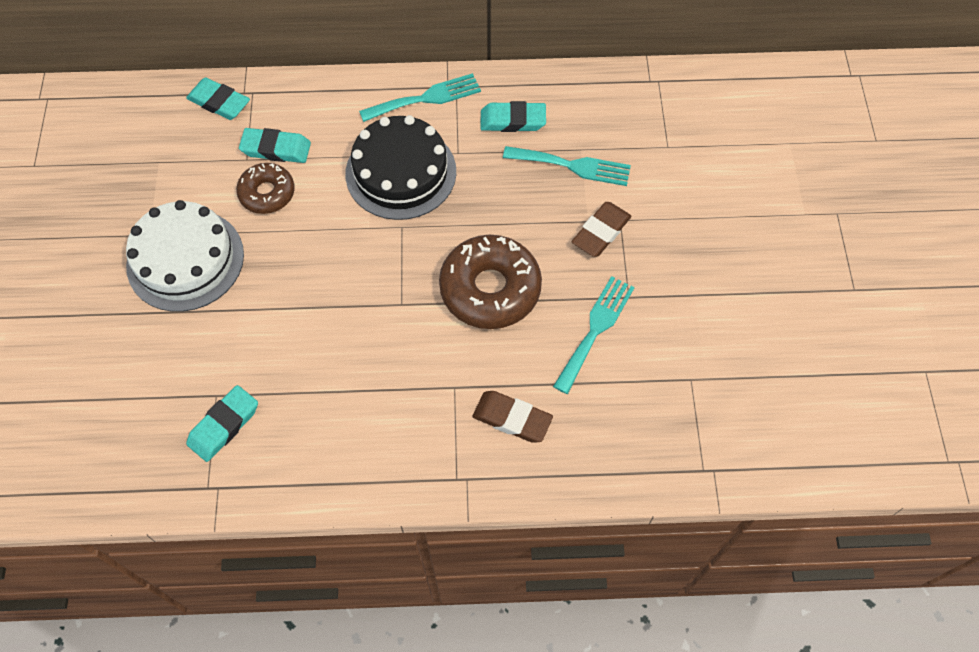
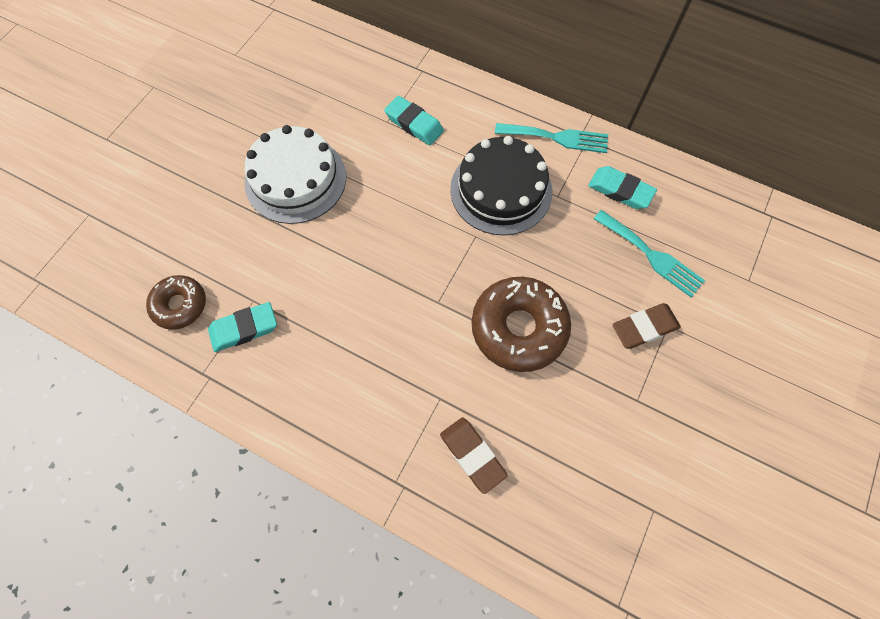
camera: 30 degrees right, 5 degrees up
(219, 102) = (393, 67): turquoise eraser -> none
(267, 193) = (386, 156): brown donut -> brown donut (180, 305)
(595, 329) = (591, 414): turquoise fork -> none

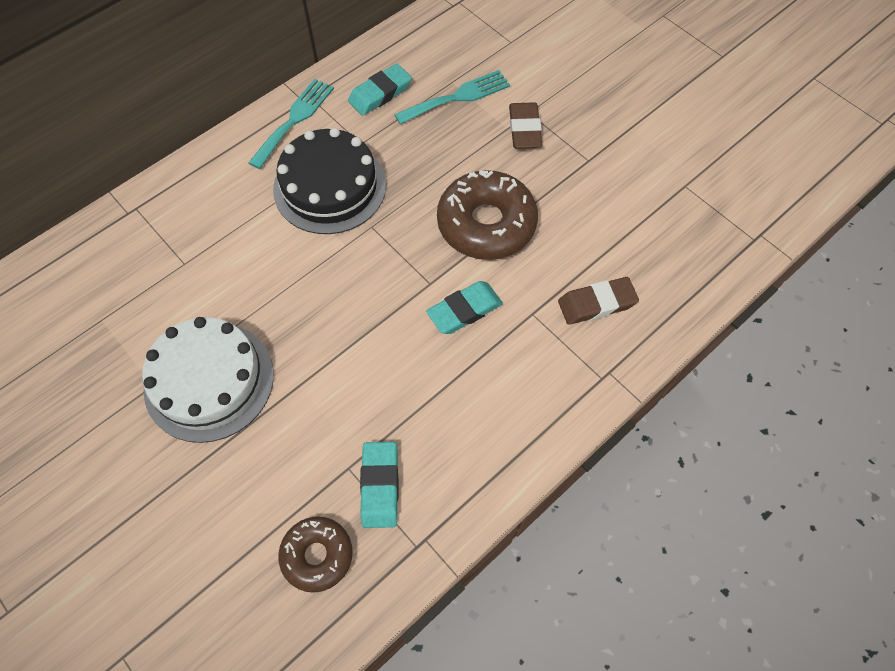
camera: 70 degrees left, 5 degrees down
(414, 124) = (203, 238): turquoise eraser -> turquoise eraser (464, 310)

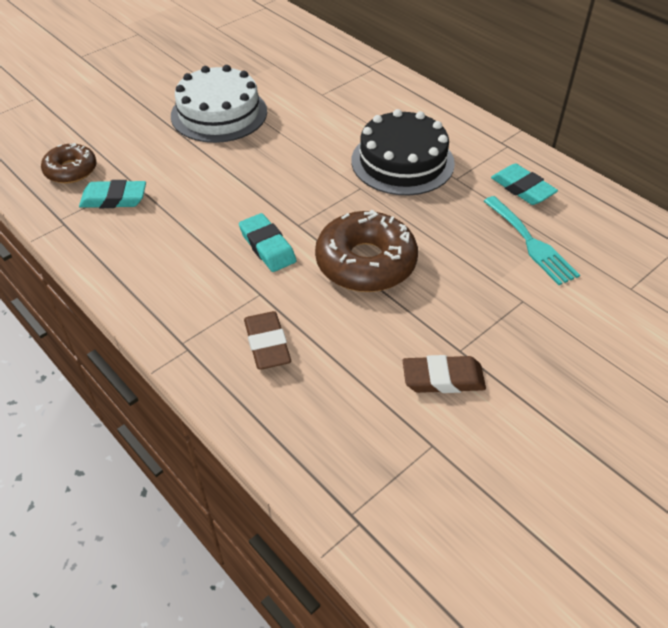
camera: 90 degrees right, 15 degrees down
(294, 120) = (477, 138): turquoise fork -> none
(524, 129) = (496, 295): brown eraser -> brown eraser (443, 378)

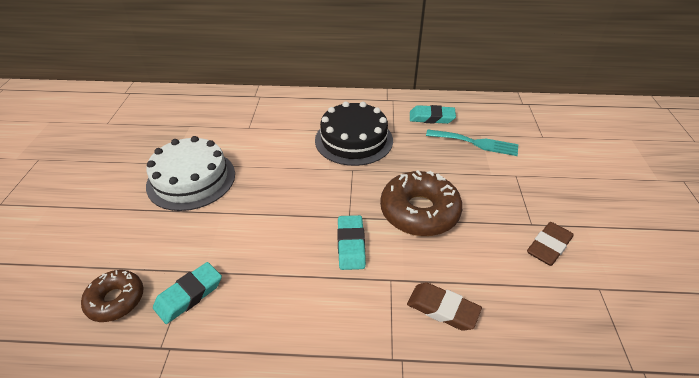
camera: 45 degrees left, 5 degrees down
(267, 246) = (351, 245): turquoise eraser -> turquoise eraser turned 75 degrees clockwise

